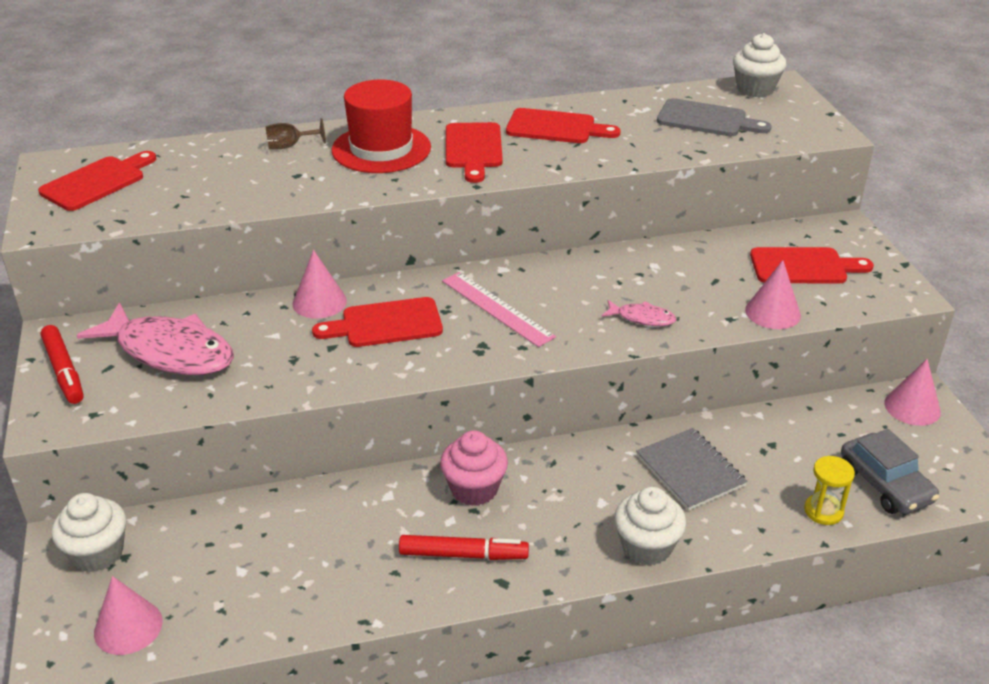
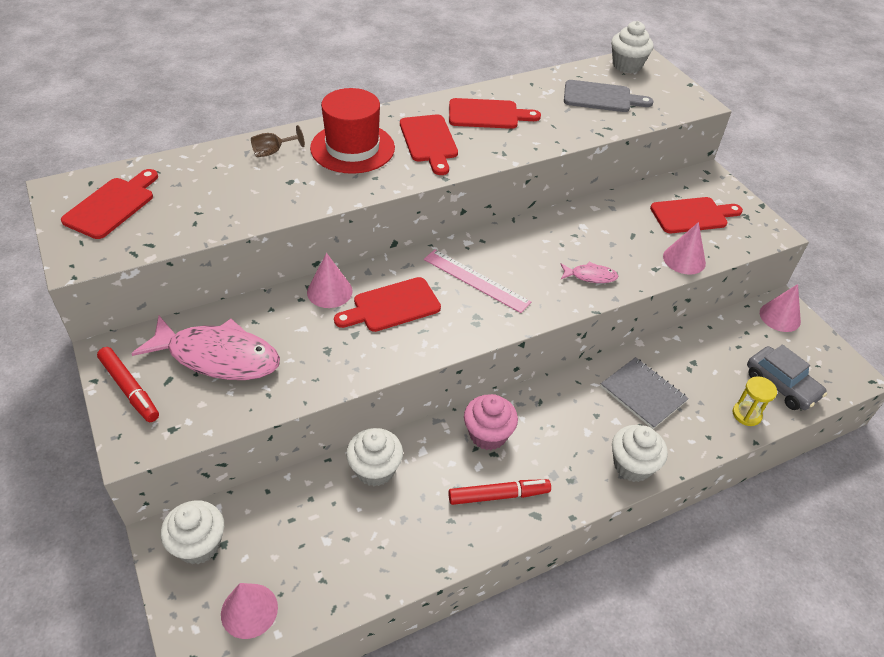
camera: 15 degrees left, 10 degrees up
(324, 507) = (375, 469): none -> white cupcake

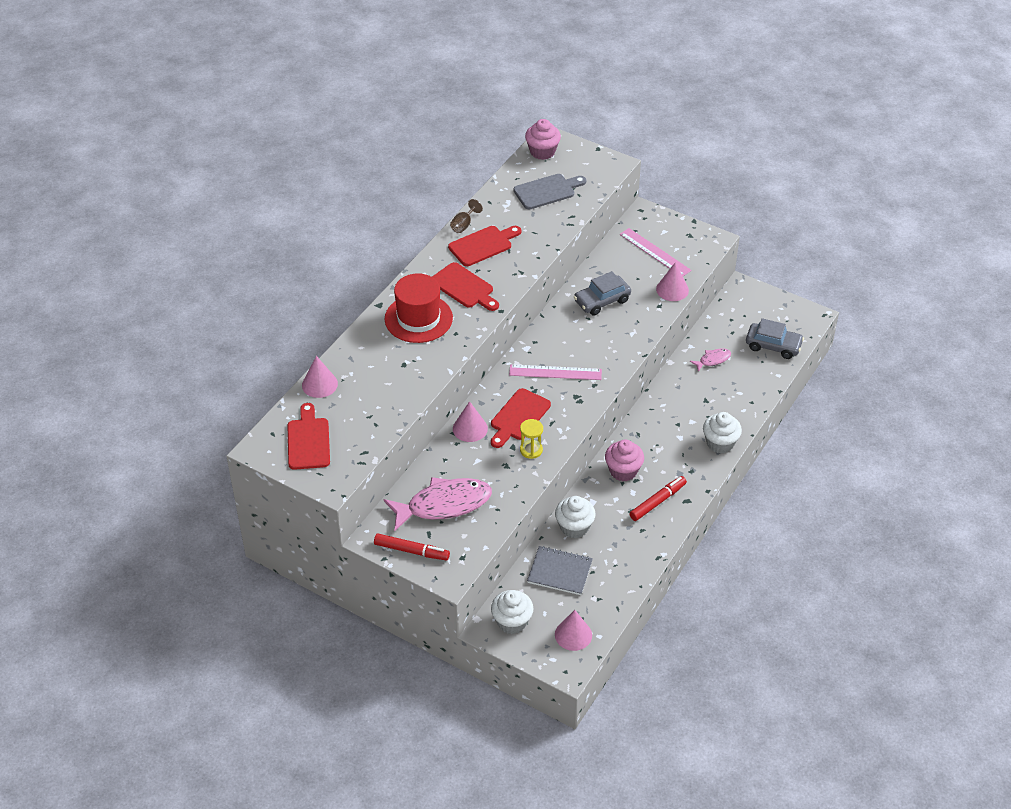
camera: 30 degrees left, 0 degrees up
(273, 152) = (368, 349): brown goblet -> brown goblet (464, 225)
(590, 276) = (623, 332): pink fish -> pink fish (713, 360)
(592, 235) = (602, 301): none -> grey car
(627, 65) = (542, 152): white cupcake -> pink cupcake
(643, 394) = (696, 395): grey notebook -> grey notebook (559, 572)
(692, 215) = (655, 252): red cutting board -> pink ruler
(746, 414) = (764, 376): yellow hourglass -> yellow hourglass (531, 450)
(780, 317) = (745, 297): pink cone -> pink cone (319, 384)

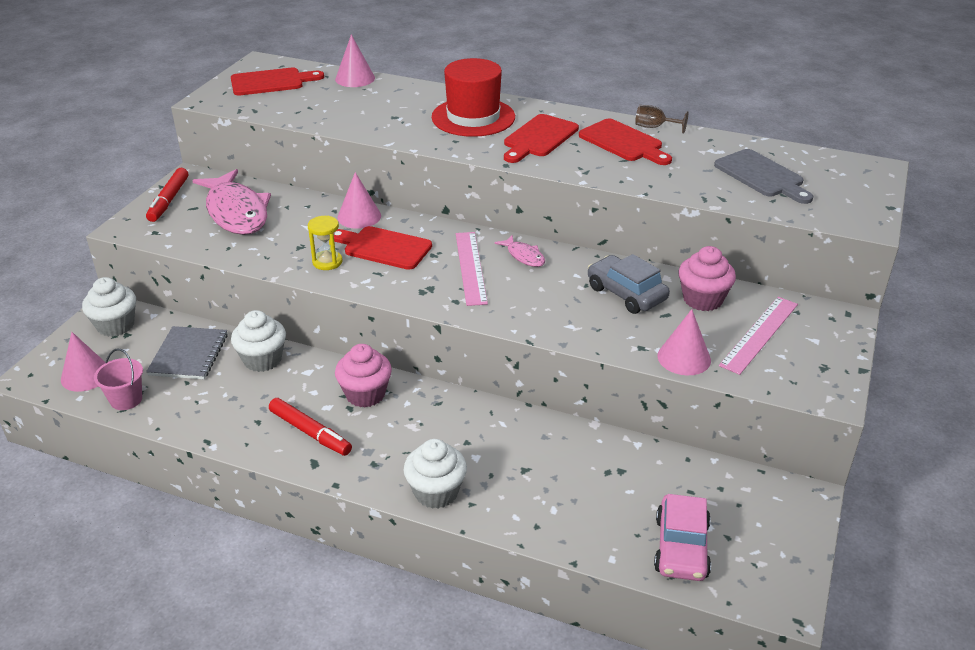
camera: 80 degrees right, 10 degrees down
(542, 152) = (843, 165): pink cupcake -> pink cupcake (702, 299)
(606, 606) = (126, 399): none -> pink bucket
(713, 360) = (616, 471): pink fish -> pink fish (524, 256)
(773, 346) = (681, 547): grey car -> pink car

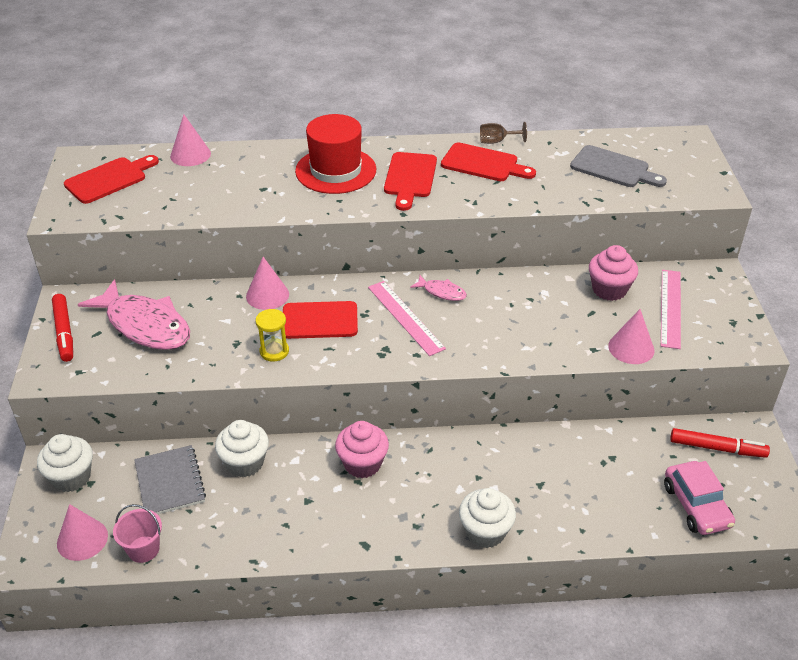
camera: 25 degrees left, 5 degrees up
(310, 433) = (341, 518): red marker -> red marker (717, 448)
(626, 293) = (548, 302): grey car -> none

